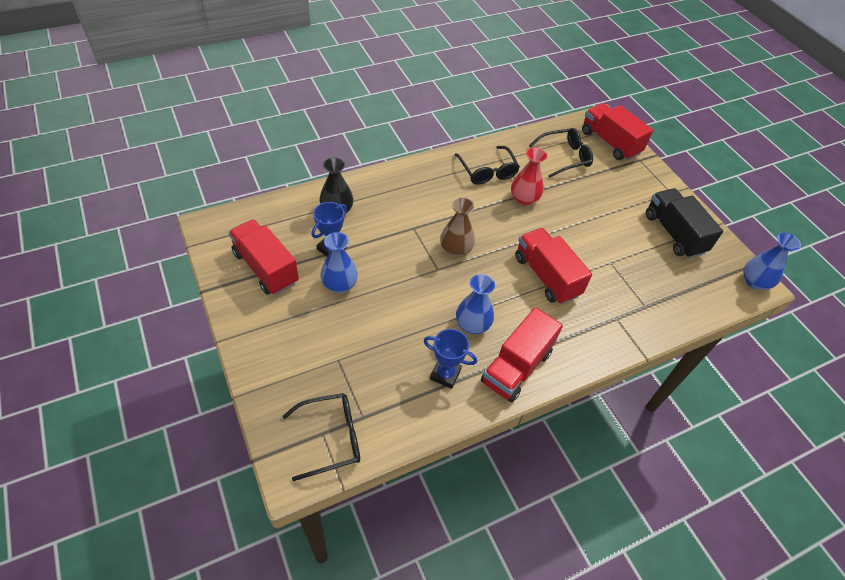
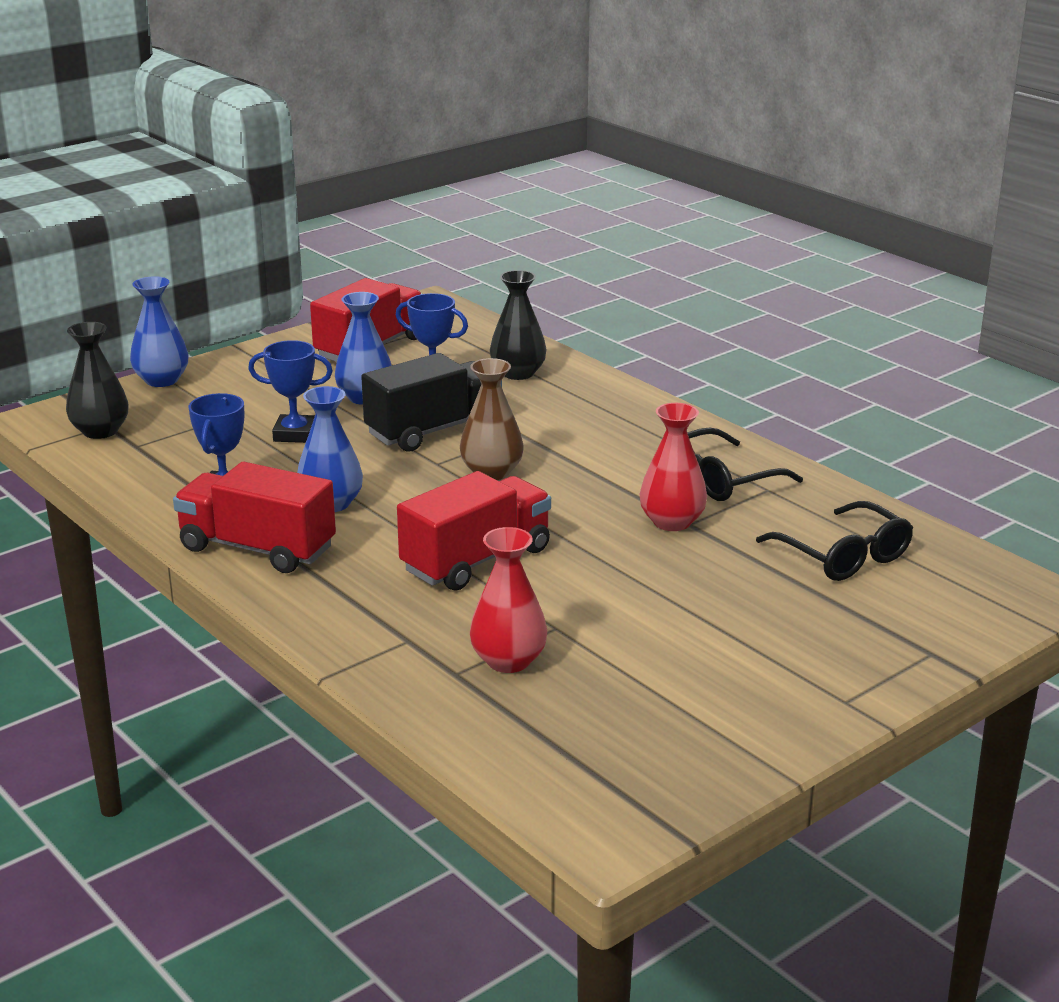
camera: 80 degrees right, 25 degrees down
(331, 438) = (100, 431): black glasses -> black vase
(377, 327) = (295, 434): none -> blue trophy
(610, 143) = (954, 609): red truck -> none
(637, 285) = (508, 661): none -> red vase
(674, 233) = (700, 706): black truck -> black truck (434, 430)
(754, 282) = (612, 829): blue vase -> blue vase (162, 380)

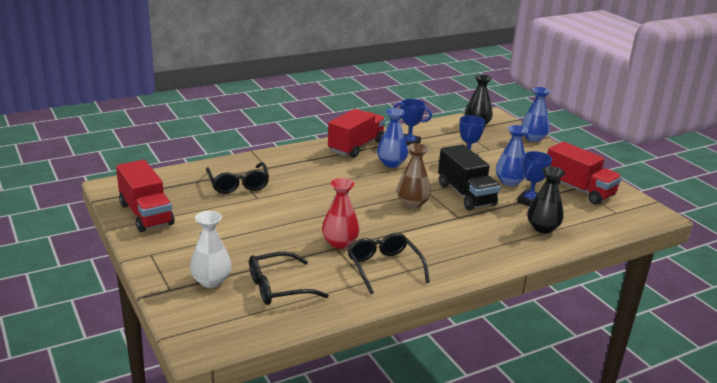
camera: 100 degrees right, 0 degrees up
(476, 560) = (324, 188): red truck -> red truck (146, 214)
(508, 661) = (238, 184): red vase -> black glasses
(875, 618) = (211, 281): none -> white vase

